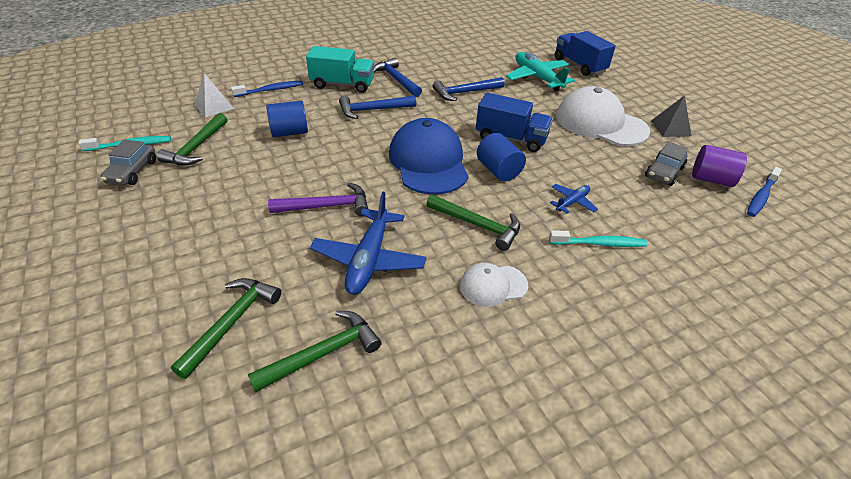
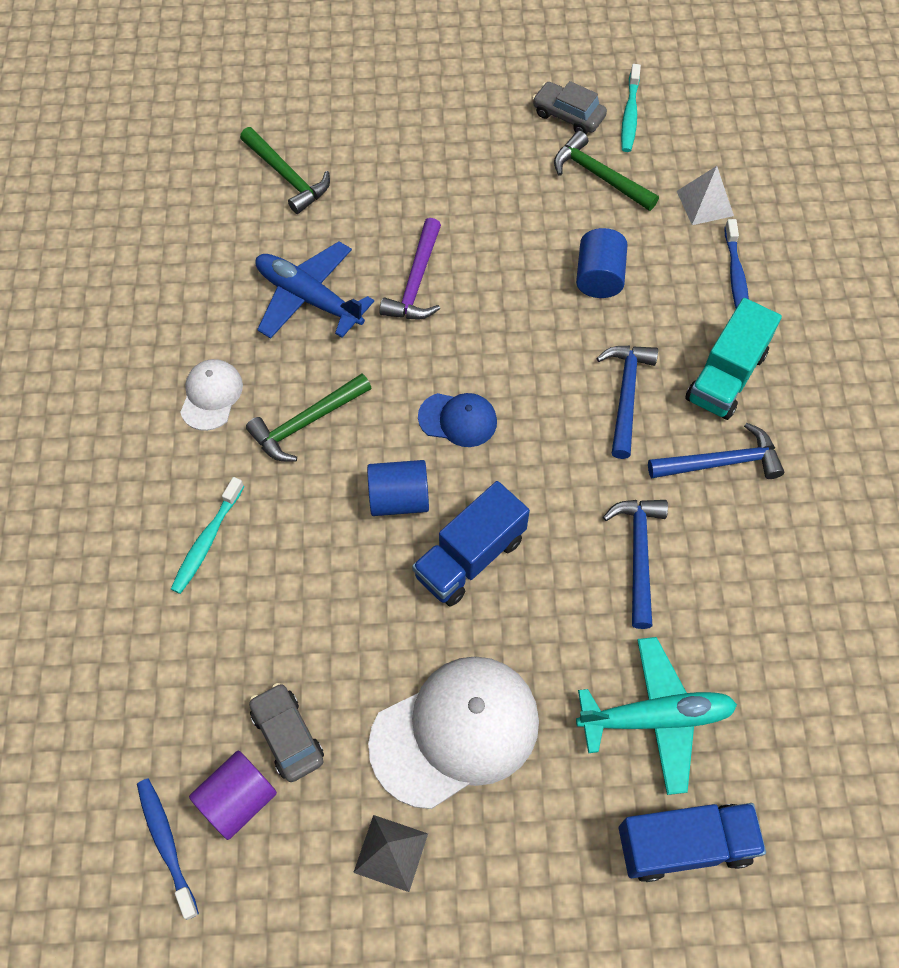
camera: 115 degrees right, 20 degrees up
(323, 353) = (215, 233): green hammer -> none
(428, 162) = (458, 419): blue cap -> blue cap, size x0.51
(572, 202) = (291, 556): blue plane -> none

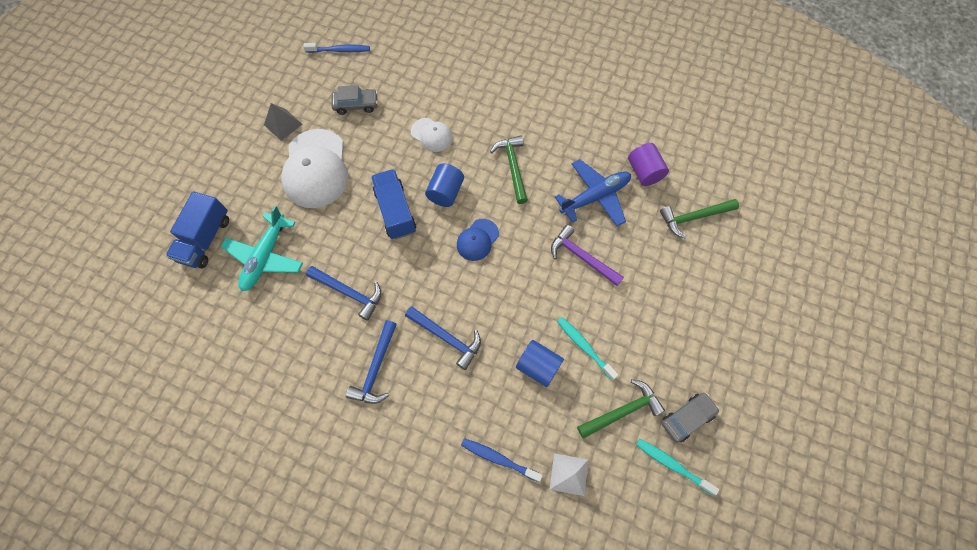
camera: 115 degrees right, 5 degrees up
(207, 541) = (468, 104): turquoise toothbrush -> turquoise toothbrush (584, 346)
(211, 396) = (551, 130): white cap -> white cap (431, 135)
(238, 800) = (341, 79): purple cylinder -> purple cylinder (644, 172)
(726, 376) = (429, 406): turquoise truck -> none

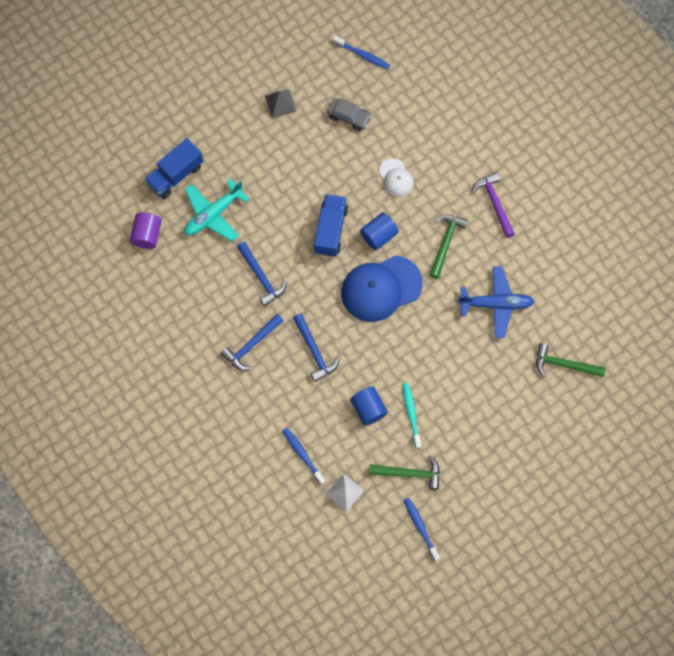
camera: 30 degrees right, 5 degrees up
(316, 169) = (287, 159): white cap -> none
(477, 240) = (381, 288): blue cap -> blue cap, size x1.95
(582, 257) = (453, 346): purple hammer -> purple hammer (495, 203)
(644, 172) = (550, 305): purple cylinder -> purple cylinder (147, 235)
(672, 465) = (420, 527): turquoise toothbrush -> blue toothbrush
(687, 418) = (452, 504): grey car -> none

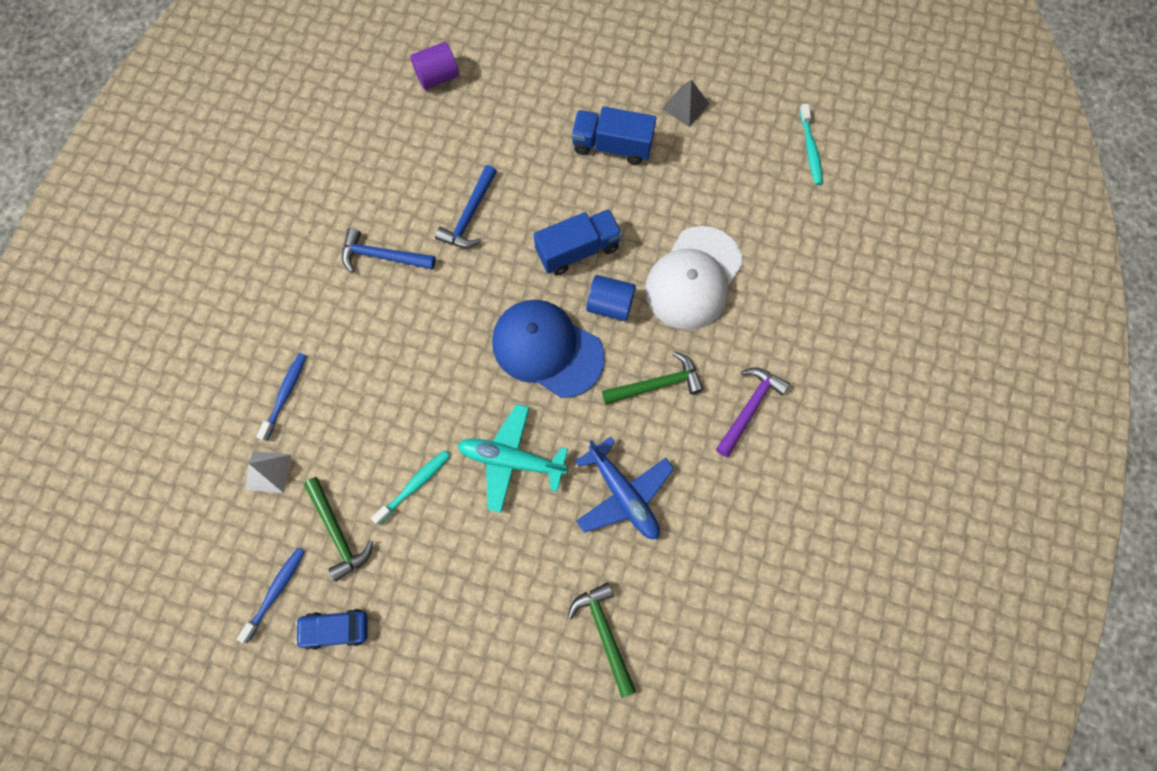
camera: 55 degrees right, 0 degrees up
(175, 175) = (524, 60): blue truck -> blue truck (612, 146)
(213, 214) = (507, 123): turquoise plane -> turquoise plane (511, 460)
(314, 351) = (420, 326): blue hammer -> none
(349, 117) = (726, 182): grey car -> none
(362, 55) = (810, 149): blue toothbrush -> turquoise toothbrush
(368, 409) = (389, 431): blue cylinder -> none
(396, 178) = (693, 278): white cap -> white cap, size x1.95
(464, 506) = (335, 629): none -> blue car

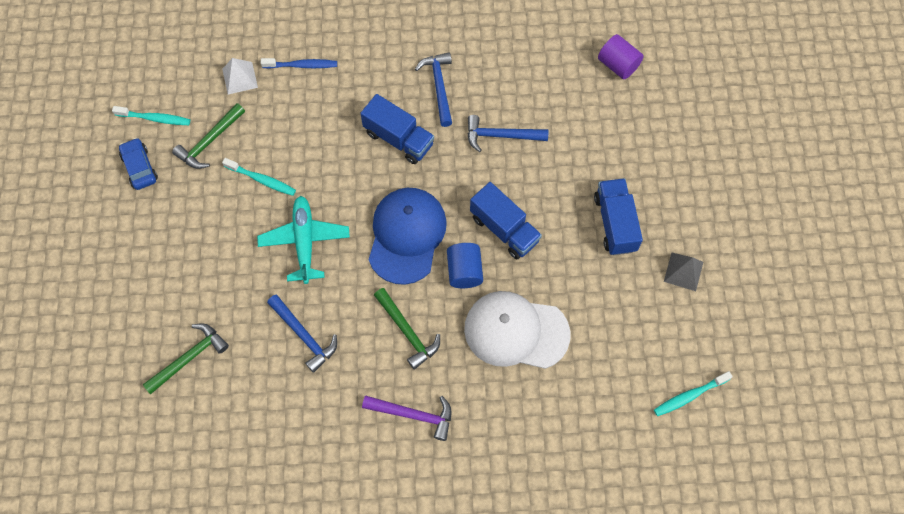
camera: 70 degrees right, 5 degrees down
(276, 592) = (155, 118): blue toothbrush -> turquoise toothbrush
(427, 319) = (398, 138): none -> blue truck
(623, 495) = (304, 336): blue plane -> blue hammer

